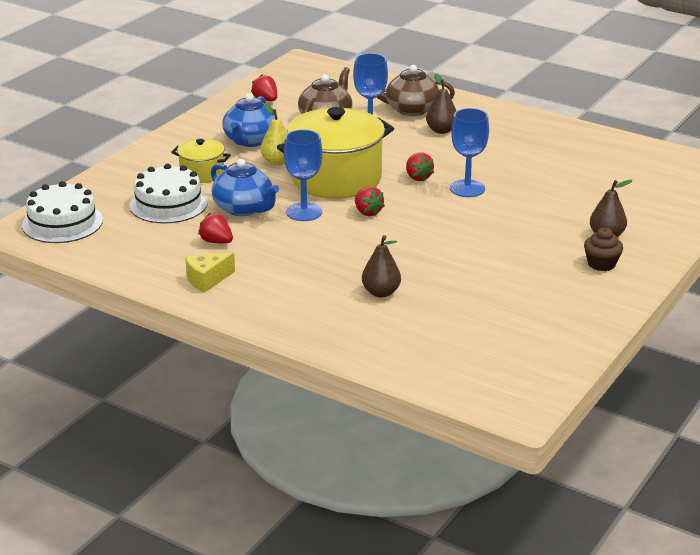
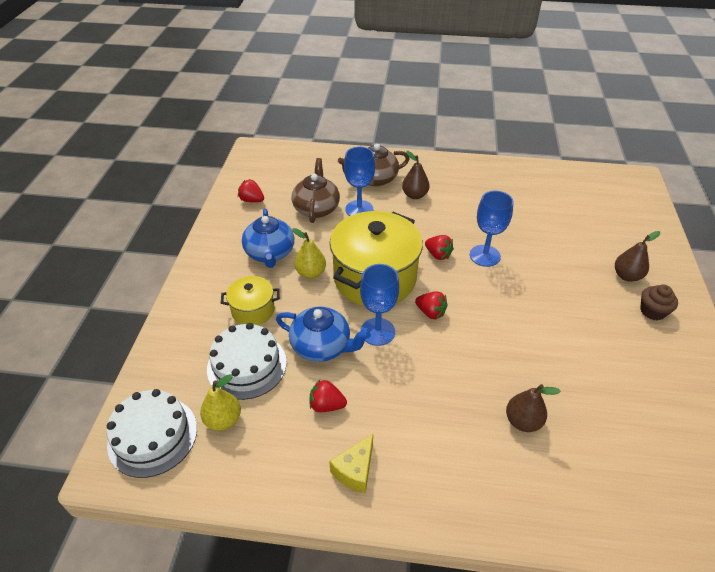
camera: 25 degrees left, 15 degrees up
(124, 228) = (223, 420): none -> yellow pear

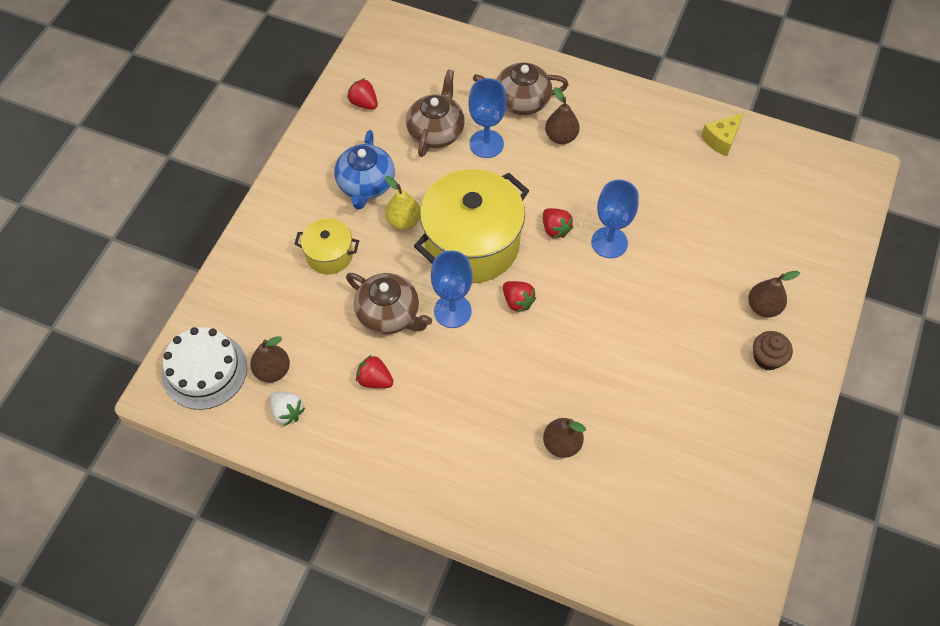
camera: 15 degrees right, 15 degrees up
(223, 420) = (273, 370): yellow pear -> brown pear
(247, 365) = (308, 318): white cake -> none
(248, 456) = (287, 412): none -> white strawberry
(322, 346) = (389, 314): blue teapot -> brown teapot
(355, 470) = (382, 450): yellow cheese -> yellow cheese (721, 140)

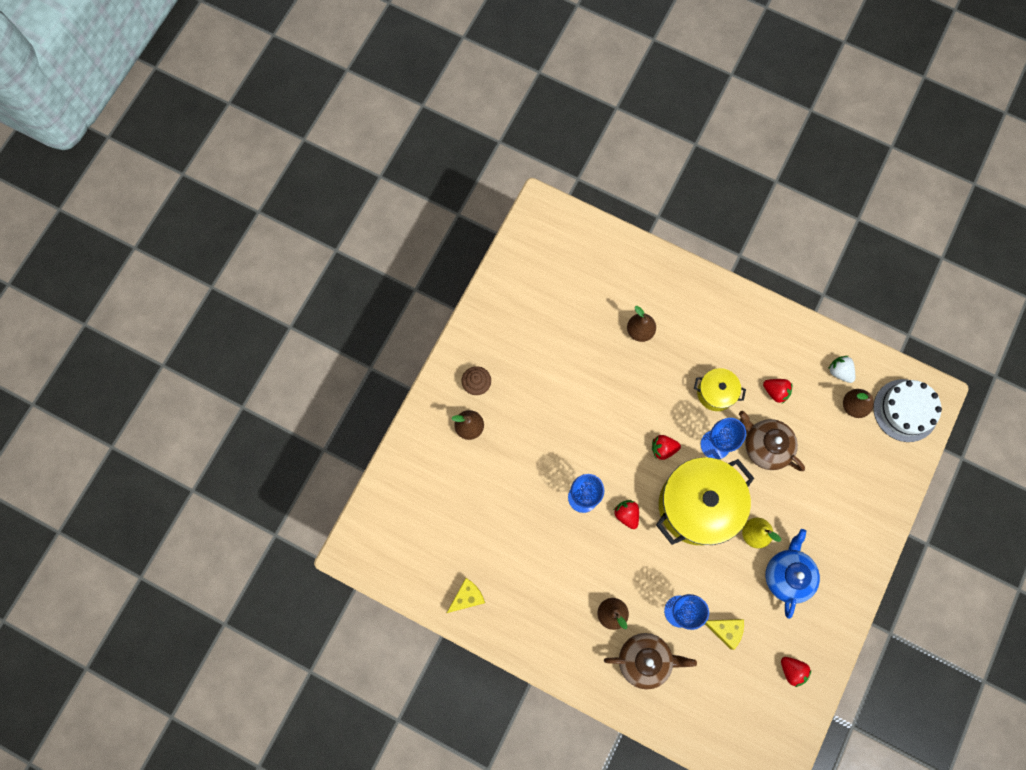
camera: 175 degrees left, 15 degrees up
(329, 255) = (815, 505): yellow pot -> yellow pot (715, 393)
(436, 131) = (724, 630): brown teapot -> yellow cheese
(517, 301) = (663, 448): red strawberry -> red strawberry turned 60 degrees counterclockwise

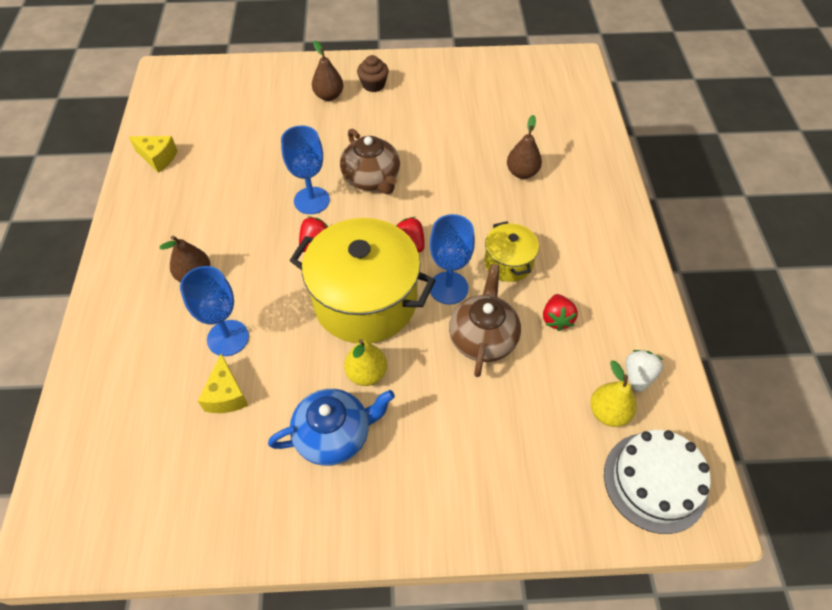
camera: 60 degrees right, 20 degrees down
(645, 660) = (153, 329): brown teapot -> brown teapot (372, 179)
(792, 670) = (206, 499): red strawberry -> none
(853, 406) = (608, 412): brown pear -> yellow pear

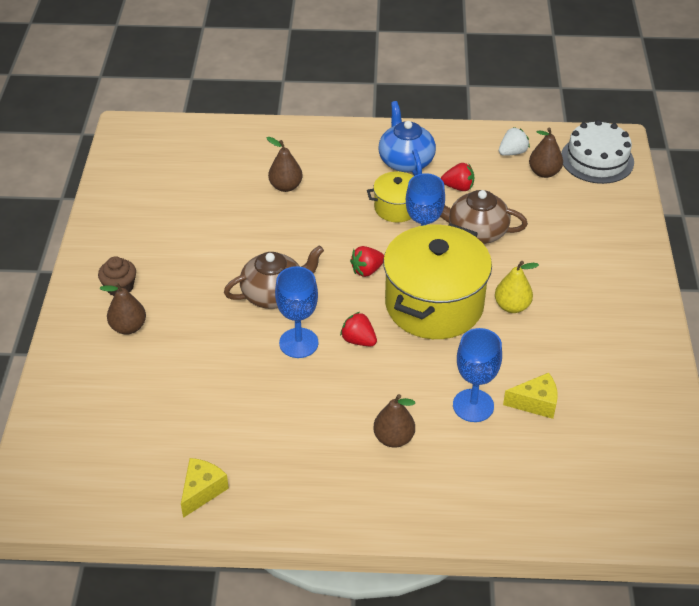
camera: 85 degrees left, 10 degrees down
(334, 435) = (571, 328): blue teapot -> blue teapot (405, 161)
(608, 412) = (544, 172): yellow pear -> brown pear
(638, 376) = (512, 152): white strawberry -> white strawberry turned 120 degrees clockwise

